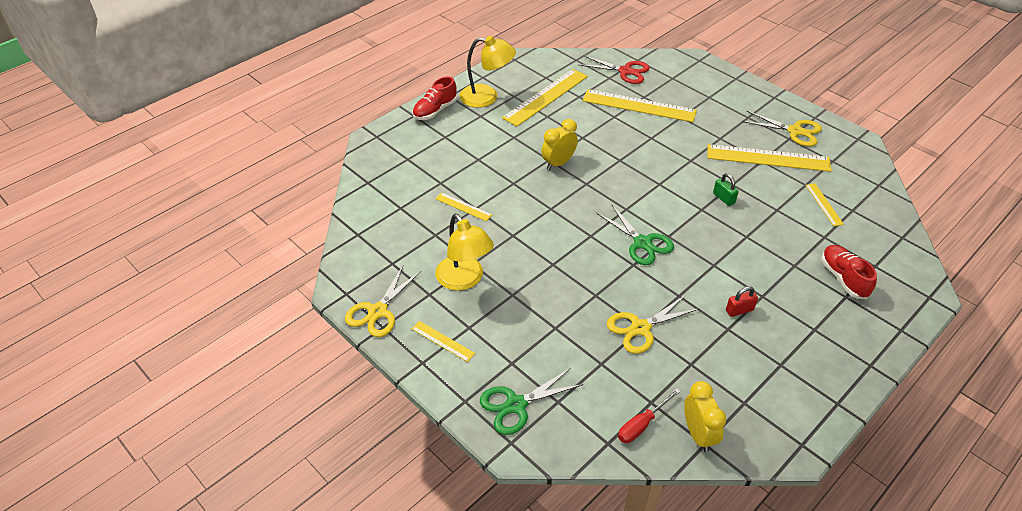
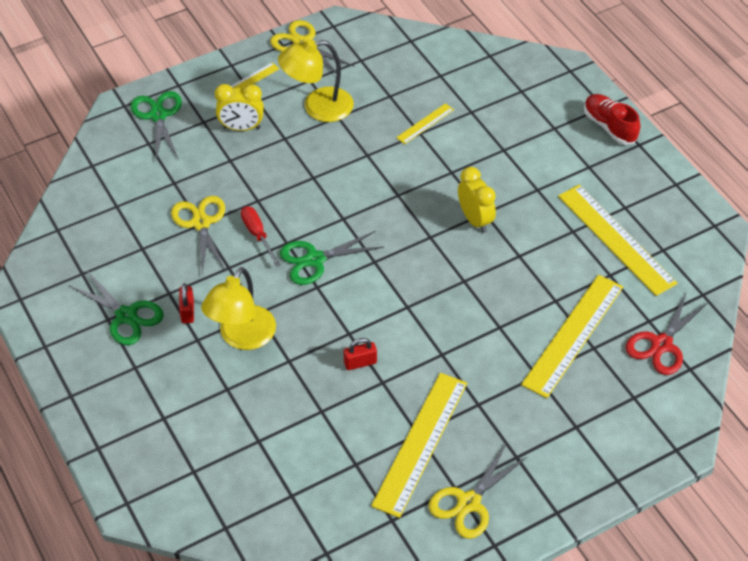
camera: 105 degrees right, 5 degrees up
(487, 97) = (628, 180): yellow lamp -> yellow lamp (242, 337)
(642, 424) = (97, 192): red screwdriver -> red screwdriver (258, 235)
(698, 434) = (68, 228): yellow clock -> yellow clock (241, 128)
(723, 198) = (360, 363): green padlock -> red padlock
(769, 352) = (126, 316): none -> green scissors
(824, 204) = (313, 467): yellow ruler -> none
(843, 278) = (189, 428): red shoe -> none

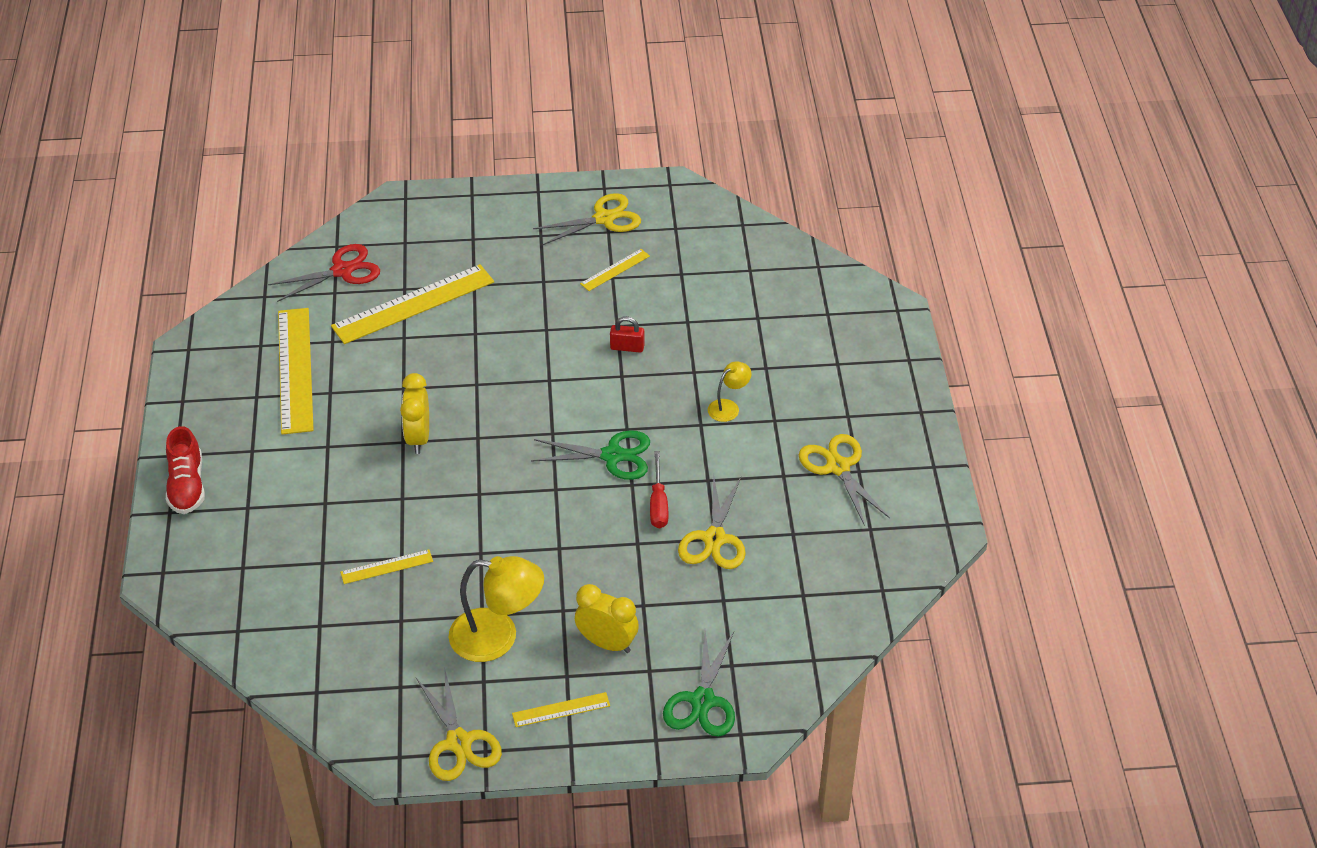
camera: 155 degrees left, 5 degrees down
(126, 316) = (838, 467): green scissors -> yellow scissors
(187, 311) = (772, 450): red padlock -> none
(242, 337) = (728, 407): yellow lamp -> yellow lamp, size x0.52
(420, 443) = (615, 270): yellow ruler -> yellow ruler, size x0.48

